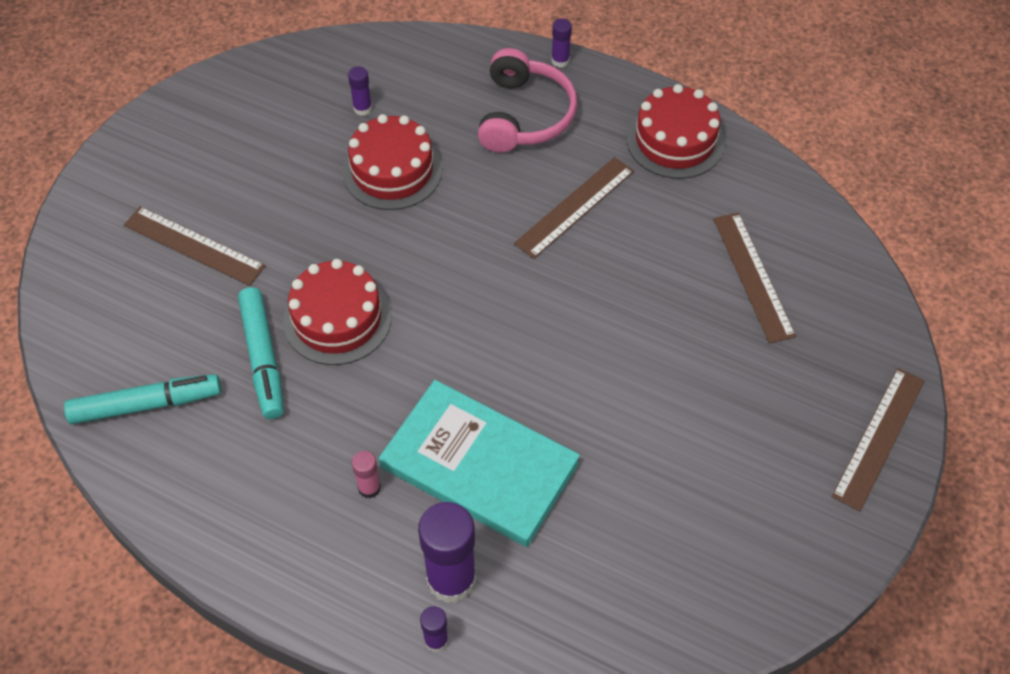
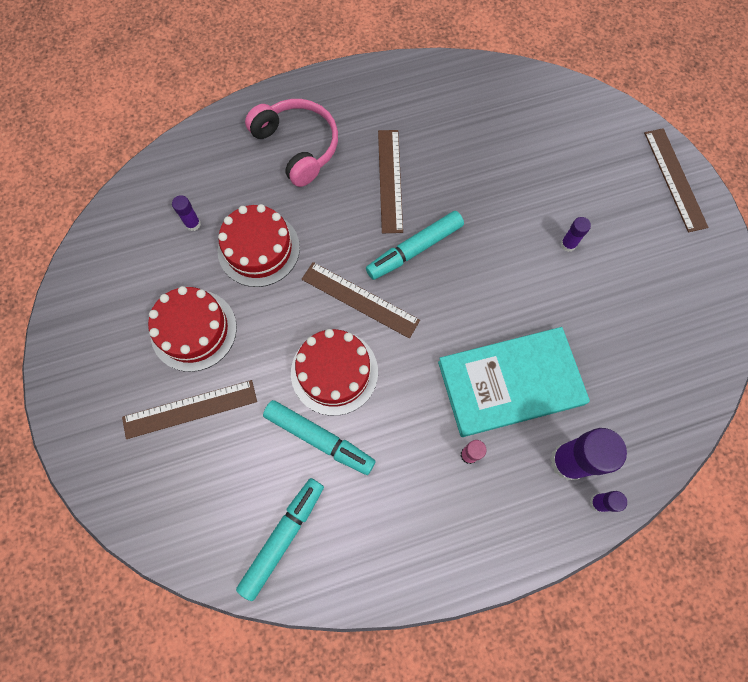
camera: 45 degrees left, 15 degrees up
(528, 281) = (415, 249): none -> turquoise marker
(560, 61) = (279, 93): purple glue stick -> purple glue stick (568, 244)
(675, 140) = (399, 92): red cake -> red cake (193, 330)
(753, 276) = (525, 141): brown ruler -> brown ruler (360, 299)

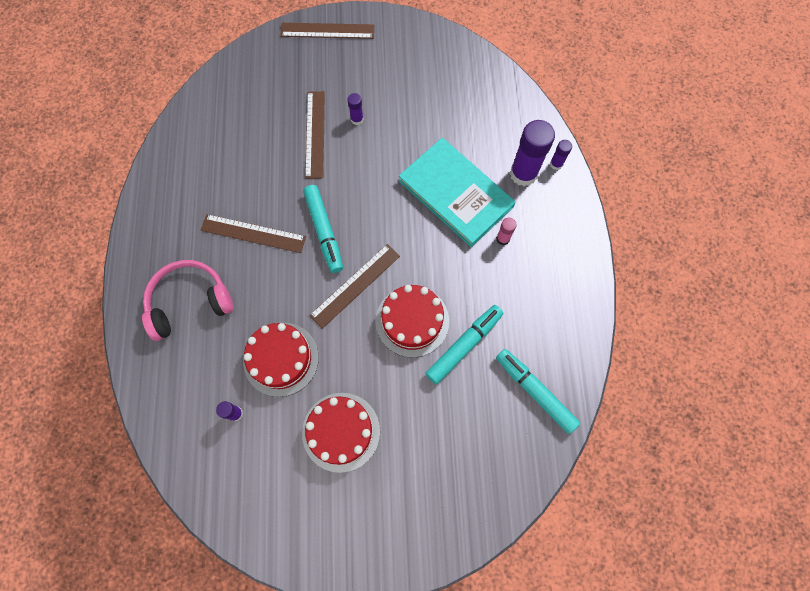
camera: 75 degrees left, 0 degrees up
(190, 409) = (412, 448): brown ruler -> brown ruler (315, 134)
(510, 383) = (455, 194): turquoise book -> turquoise book turned 45 degrees counterclockwise

